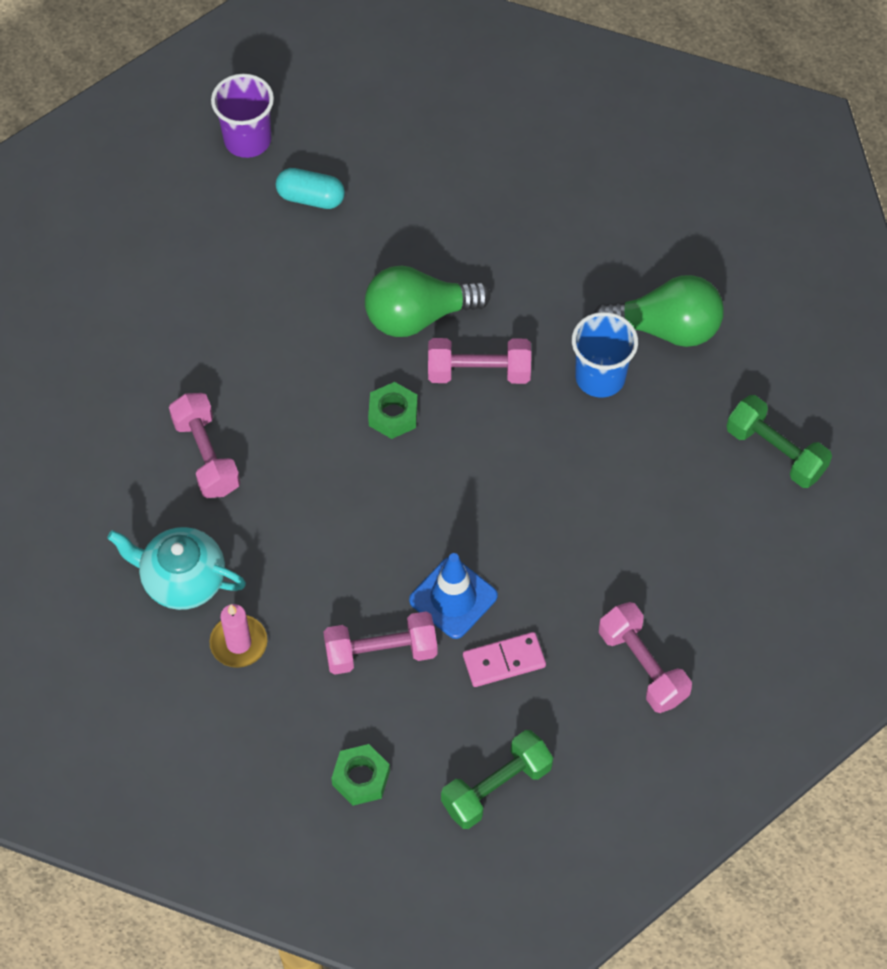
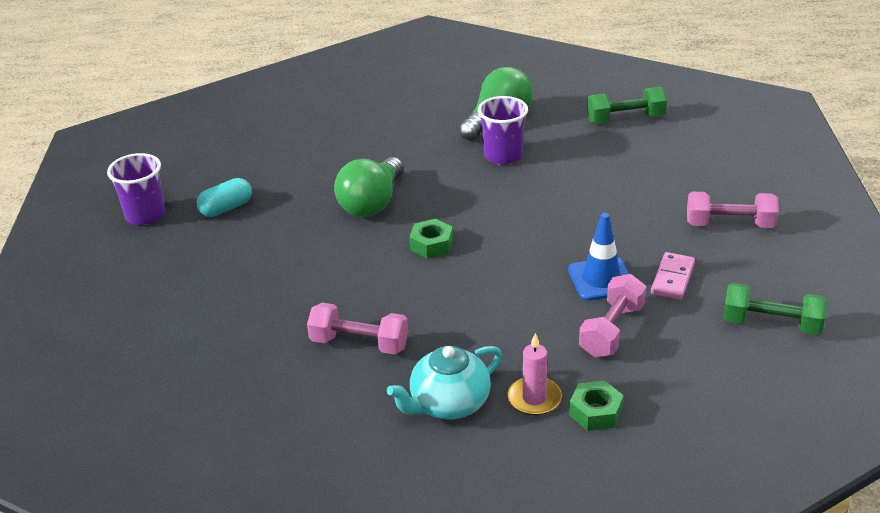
camera: 50 degrees left, 25 degrees down
(361, 778) = (709, 386): green nut -> green nut (595, 412)
(479, 372) = (443, 197): pink dumbbell -> none
(496, 787) = (771, 324): green dumbbell -> green dumbbell turned 75 degrees counterclockwise
(600, 377) = (503, 156): blue cup -> purple cup

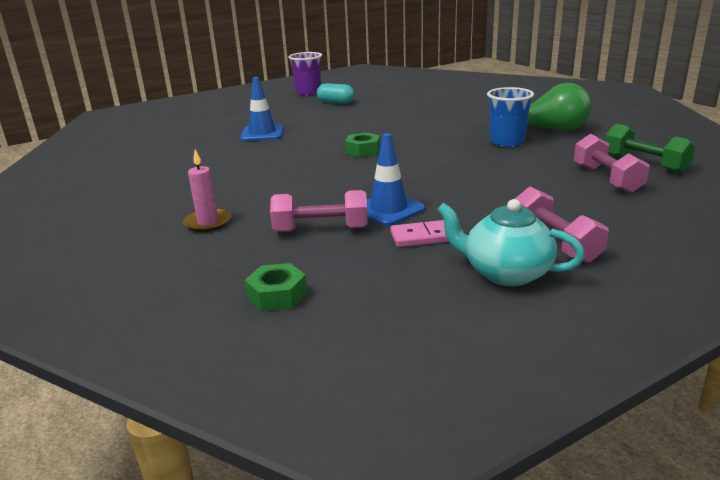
camera: 60 degrees right, 10 degrees down
(282, 297) = (262, 133): none -> blue traffic cone
(359, 343) = (232, 160): pink dumbbell -> pink dumbbell (606, 179)
(372, 203) = (388, 127): green light bulb -> none
(448, 404) = (184, 198): turquoise teapot -> turquoise teapot (505, 273)
(503, 156) = (507, 142): purple cup -> blue cup
(595, 412) = (205, 248): green nut -> green nut (277, 295)
(771, 324) = (409, 301): green dumbbell -> none

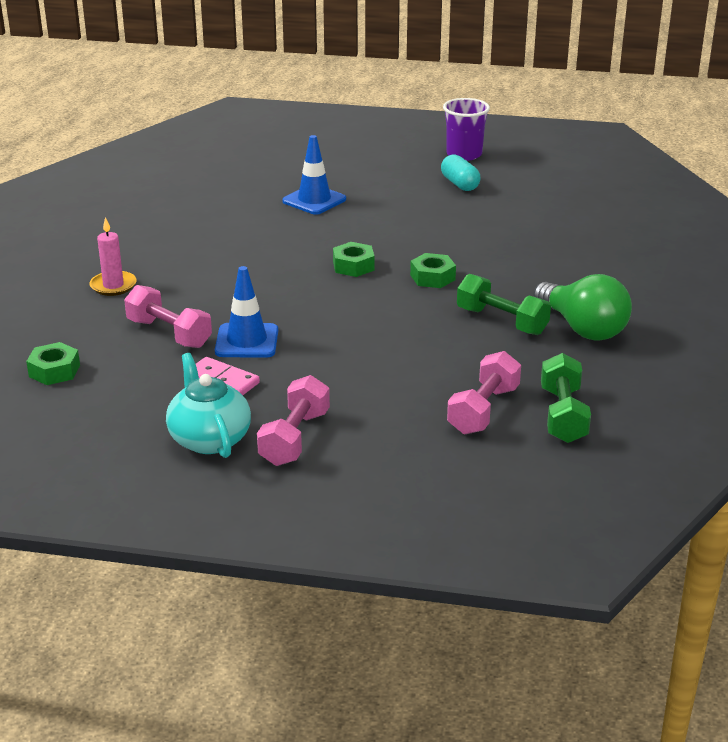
camera: 40 degrees right, 5 degrees up
(421, 139) = (432, 277): none -> green nut
(507, 142) = (502, 321): blue cup -> green dumbbell

